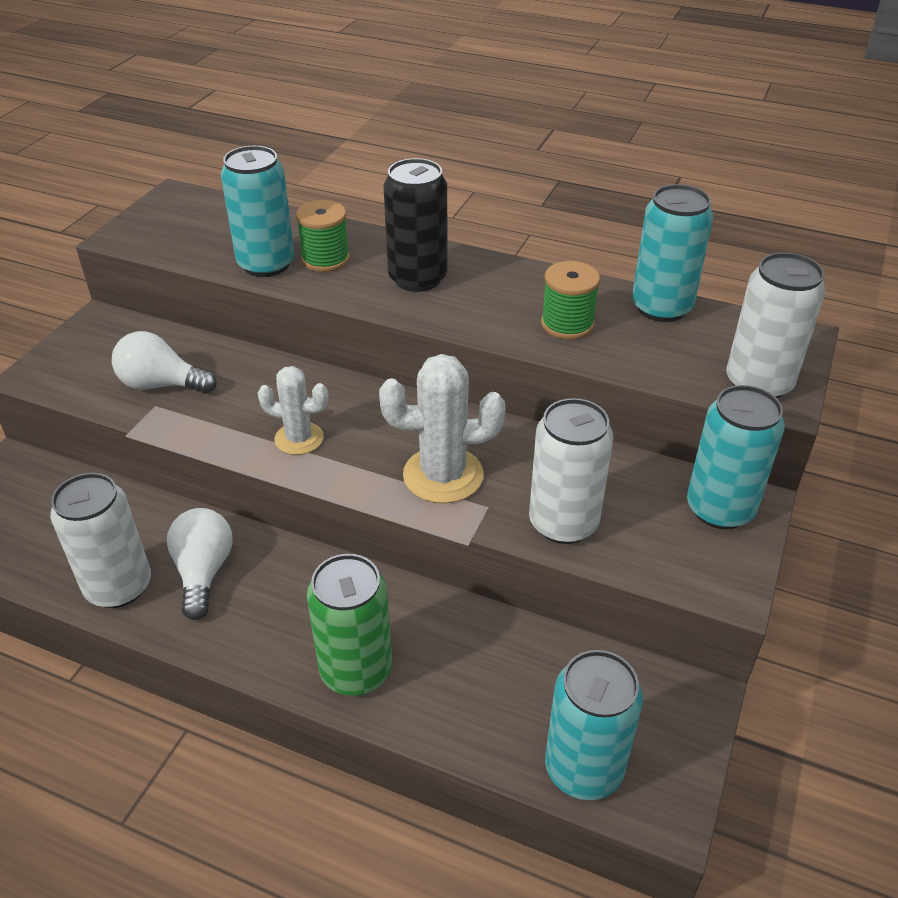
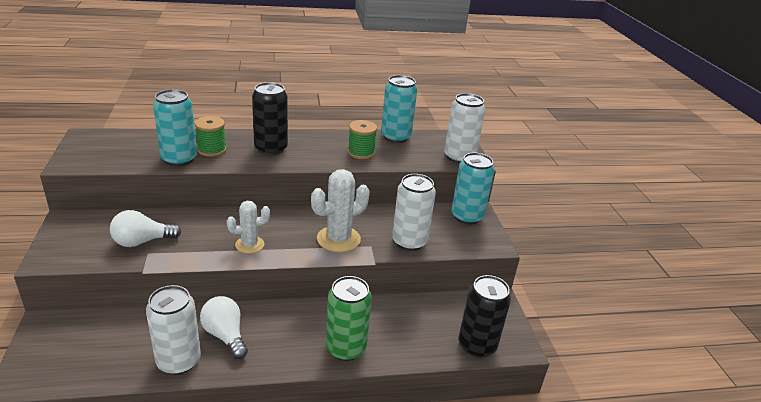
camera: 35 degrees left, 10 degrees down
(583, 768) = (477, 345): turquoise can -> black can

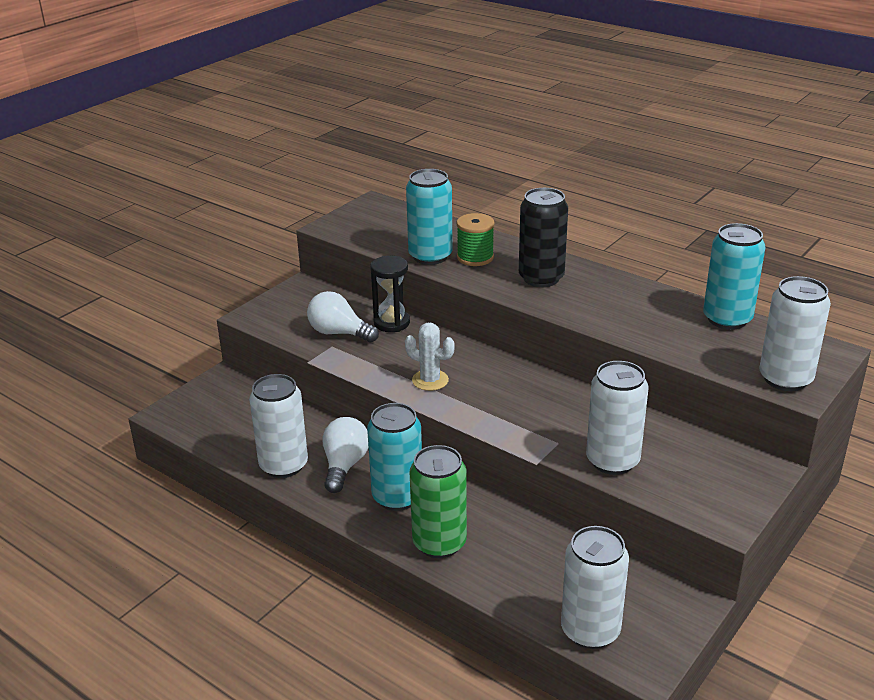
camera: 50 degrees right, 0 degrees up
(174, 218) = (391, 323): none -> black hourglass
(338, 239) = (530, 418): white cactus -> none
(361, 152) = (647, 321): green spool -> none
(467, 216) = (739, 470): turquoise can -> turquoise can (397, 497)
(477, 345) = (590, 630): black can -> white can

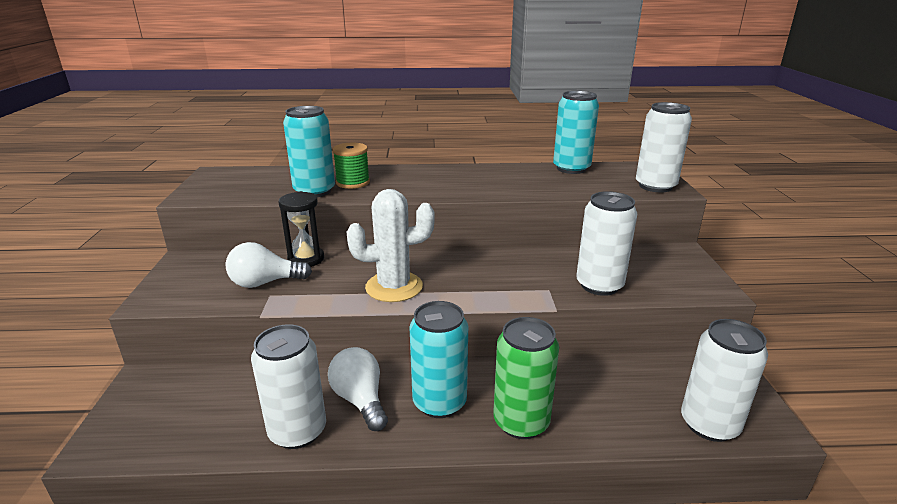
camera: 40 degrees left, 5 degrees down
(430, 380) = (394, 287): white cactus -> white cactus, size x1.58
(541, 278) = (421, 181): black can -> none

